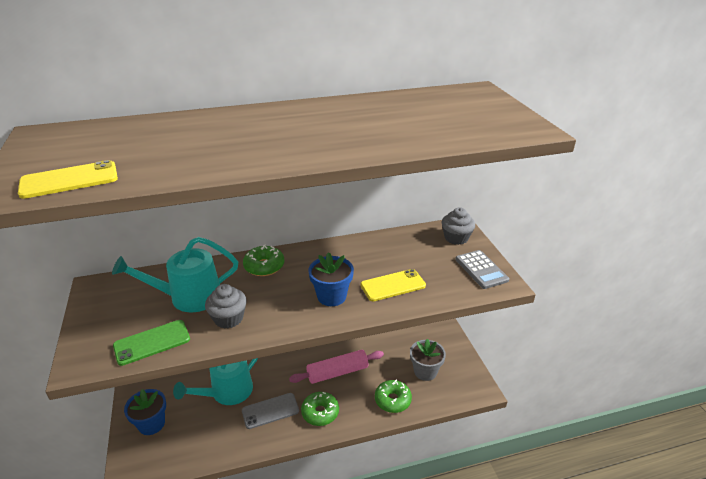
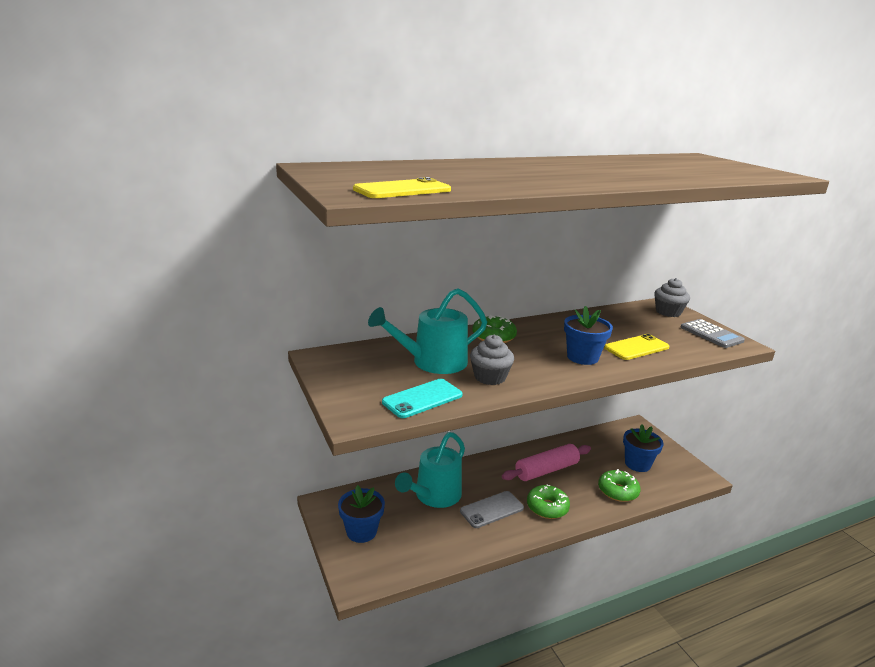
camera: 10 degrees left, 10 degrees down
(152, 342) = (422, 399): green phone -> turquoise phone
(425, 371) = (637, 464): grey flower pot -> blue flower pot

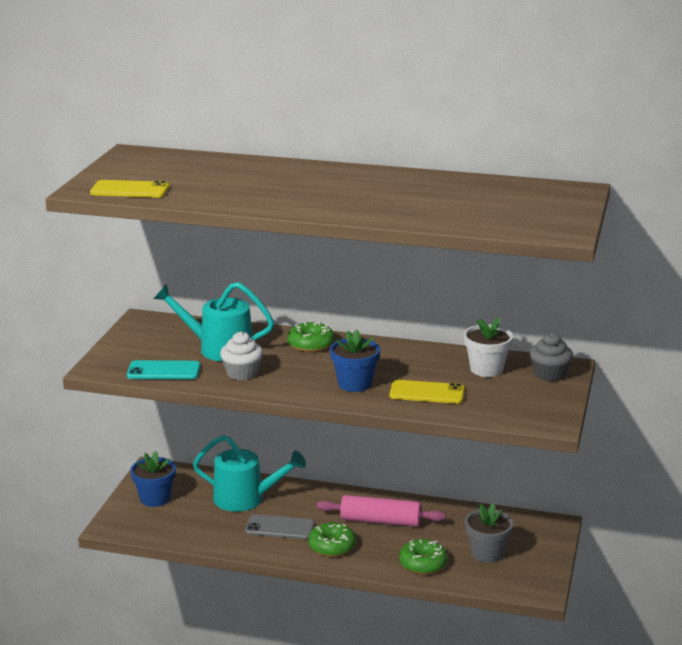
camera: 40 degrees right, 0 degrees up
(434, 496) = (246, 499): turquoise watering can -> turquoise watering can turned 150 degrees counterclockwise
(490, 377) = (242, 373): grey cupcake -> white cupcake
(632, 320) = (486, 369): none -> white flower pot
(637, 464) = (487, 553): blue flower pot -> grey flower pot
(711, 334) = (542, 407): grey calculator -> none

